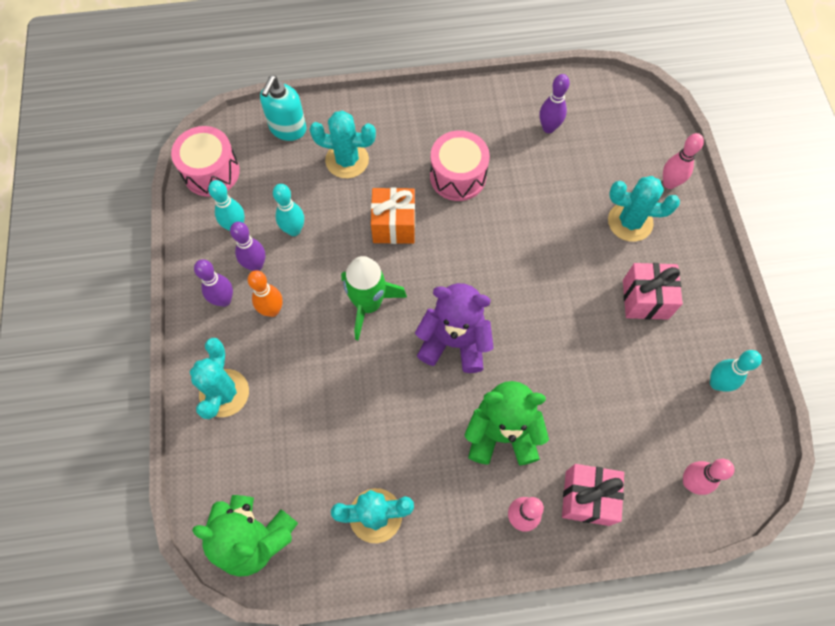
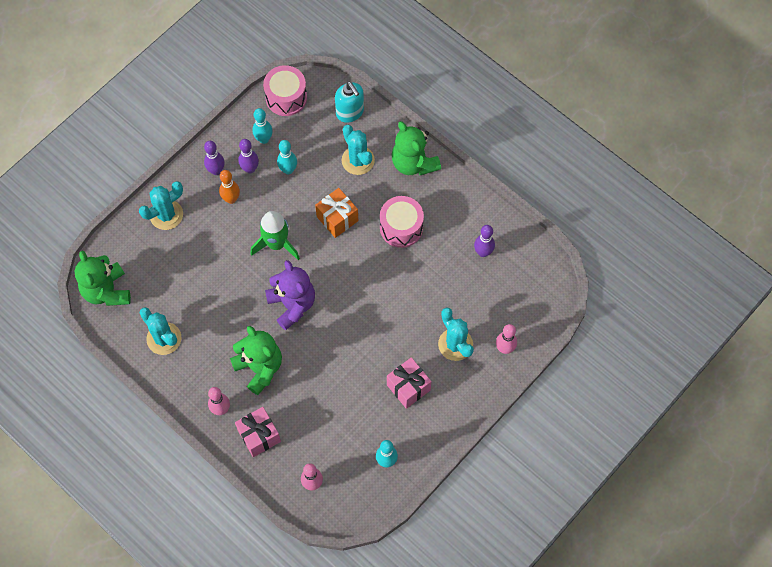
camera: 50 degrees right, 0 degrees up
(287, 129) = (350, 112): turquoise soap dispenser -> turquoise soap dispenser turned 105 degrees counterclockwise
(398, 116) = (413, 163): none -> green teddy bear

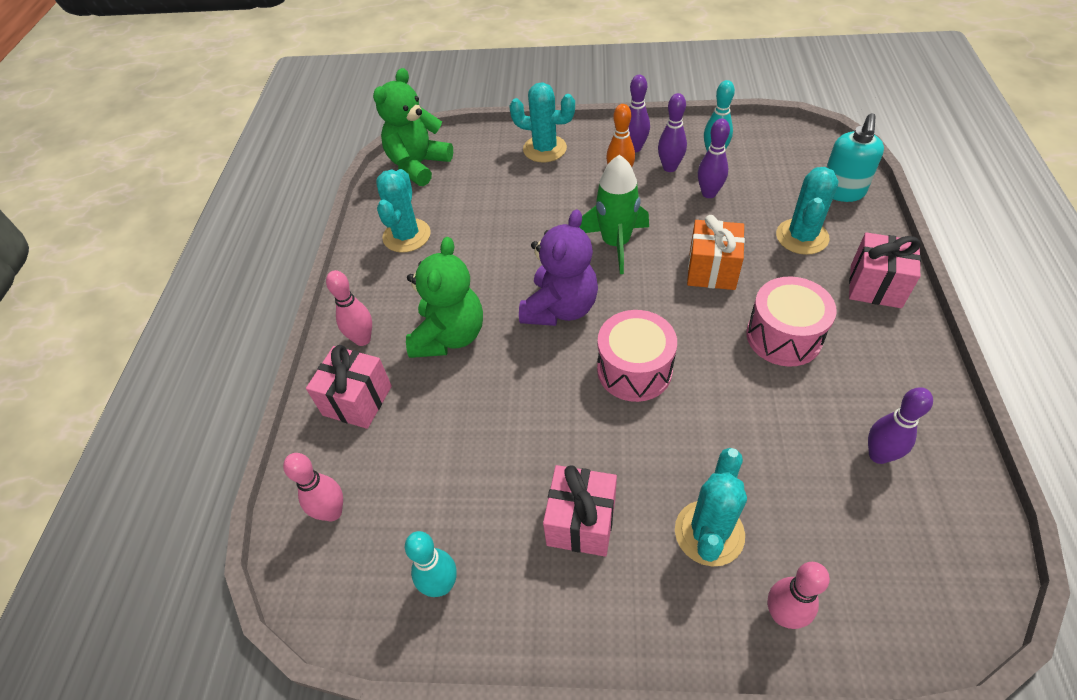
camera: 55 degrees right, 15 degrees down
(286, 97) = (780, 139): pink drum -> pink drum (634, 370)
(288, 170) = (709, 193): turquoise bowling pin -> purple bowling pin
(413, 163) = (875, 286): green teddy bear -> pink gift

